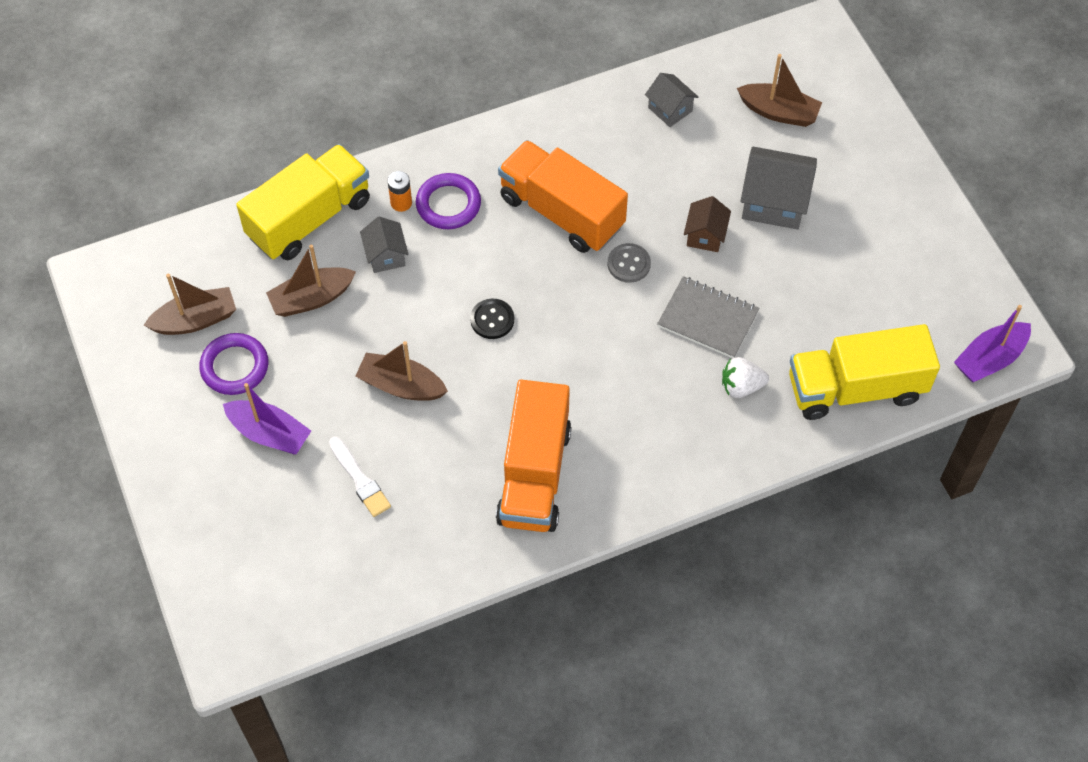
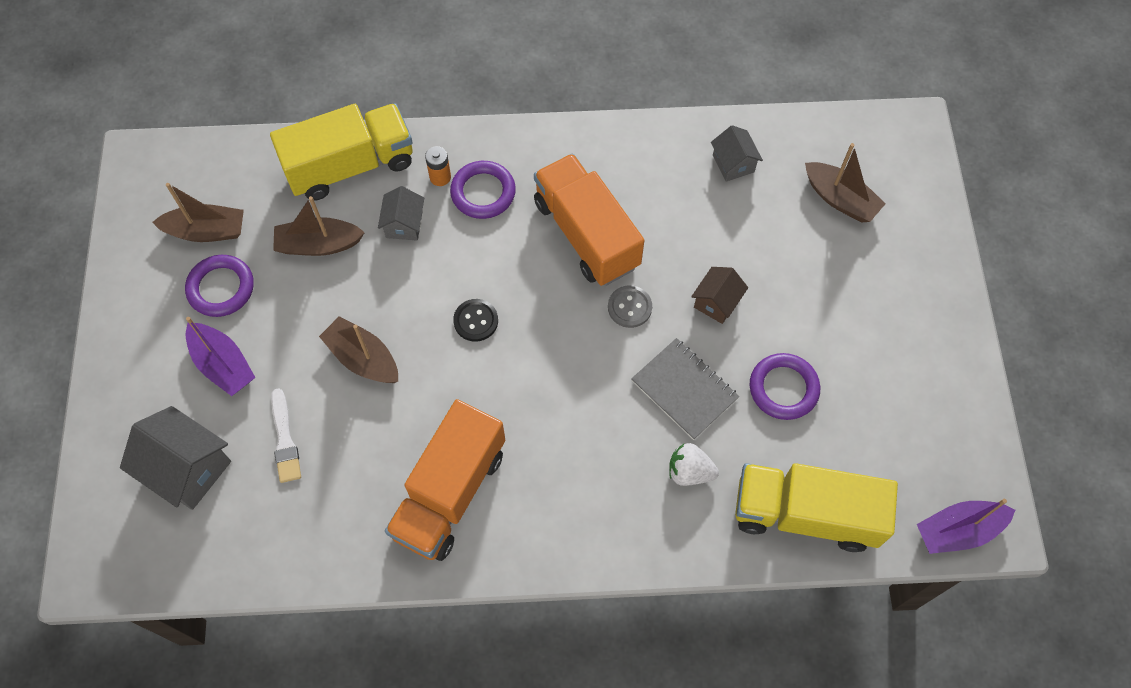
camera: 20 degrees right, 5 degrees up
(774, 202) = (798, 290): grey house -> grey house (187, 469)
(794, 290) = (783, 388): none -> purple ring

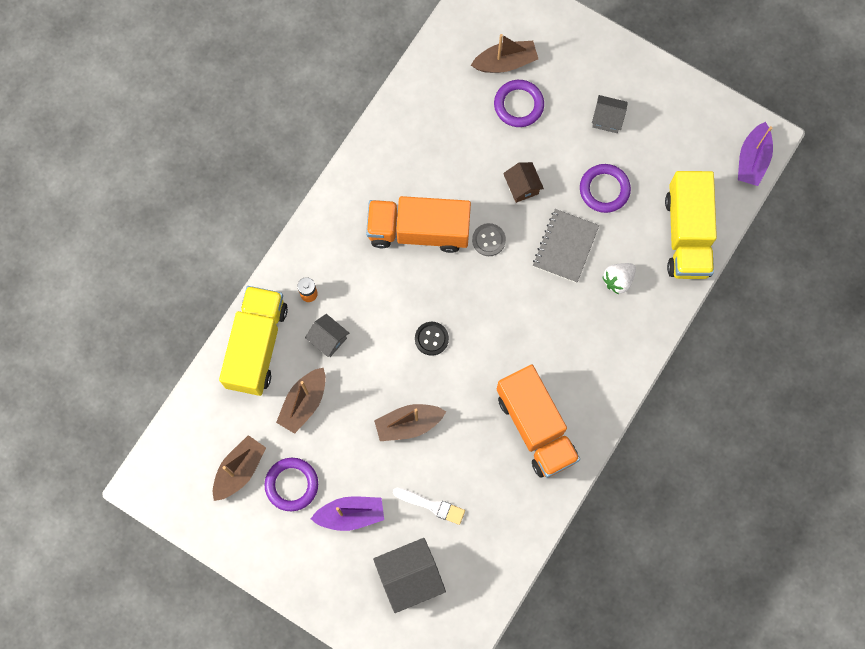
camera: 55 degrees left, 10 degrees up
(483, 192) = (341, 274): purple ring -> purple ring (518, 105)
(684, 389) = (565, 246): grey notebook -> grey notebook turned 60 degrees counterclockwise
(733, 163) = (433, 106): grey house -> grey house (607, 119)
(805, 514) = (687, 234): yellow truck -> yellow truck turned 45 degrees counterclockwise

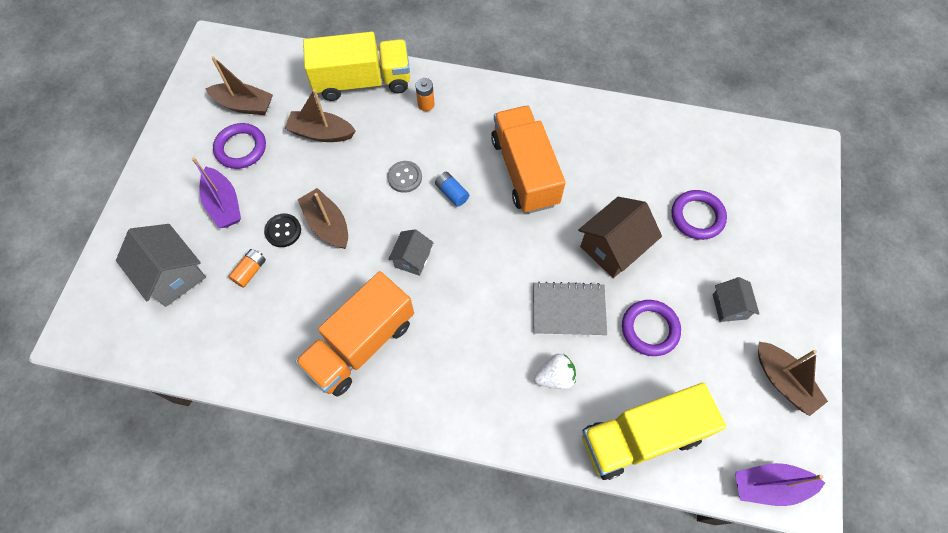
camera: 70 degrees right, 10 degrees down
(328, 339) = (388, 133): grey house -> grey house (412, 259)
(417, 303) = (452, 193): none -> blue battery
(431, 339) = (420, 217): black button -> black button (283, 231)
(431, 505) = (250, 271): white brush -> orange battery
(488, 240) = (542, 235): grey button -> grey button (405, 177)
(505, 62) = (734, 191): brown boat -> brown boat (783, 381)
(522, 187) = (613, 247): brown house -> brown house, size x1.70
(618, 280) = (555, 377): white strawberry -> white strawberry turned 135 degrees clockwise

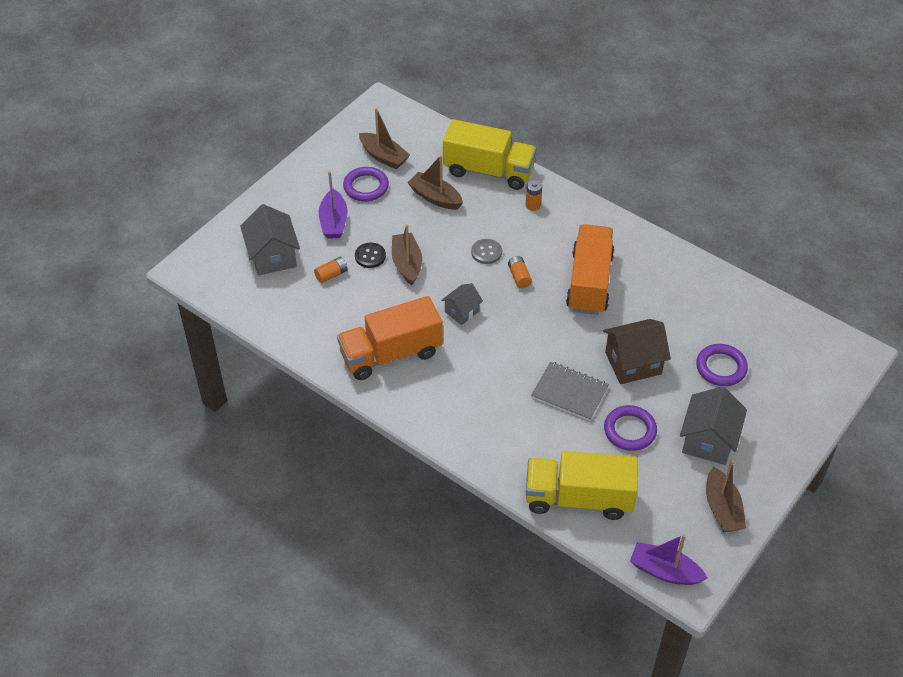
camera: 25 degrees right, 15 degrees down
(452, 193) = (519, 277): blue battery -> orange battery
(555, 377) = (532, 432): white strawberry -> none
(729, 306) = (708, 440): grey house -> grey house, size x1.70

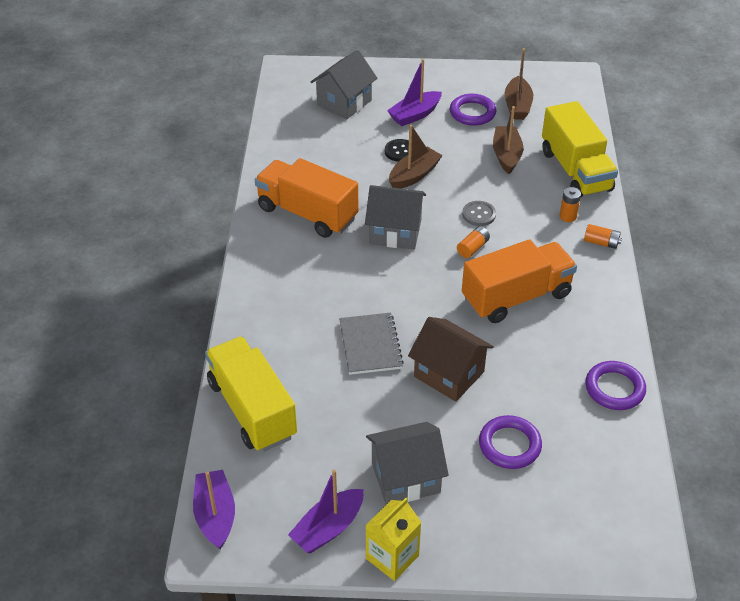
camera: 55 degrees right, 5 degrees down
(331, 274) = (358, 141): orange battery -> orange battery (601, 242)
(462, 311) = (395, 232): grey house -> grey house, size x1.70
(630, 430) = (364, 410): purple ring -> purple ring (614, 388)
(722, 508) = (328, 528): brown boat -> purple boat
(770, 485) = (392, 557): none -> yellow carton

